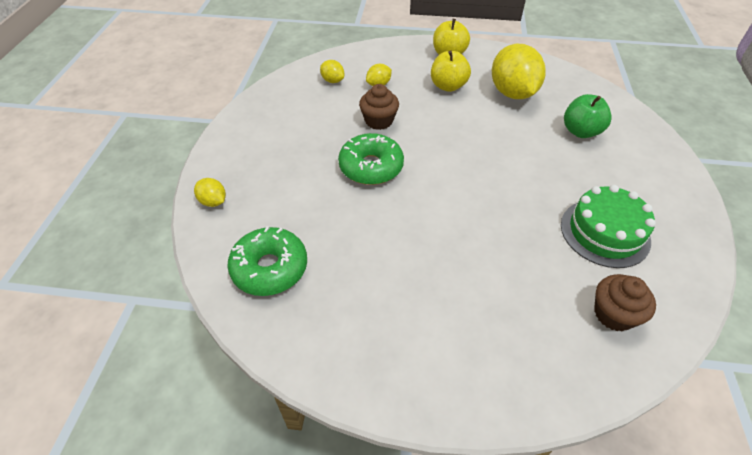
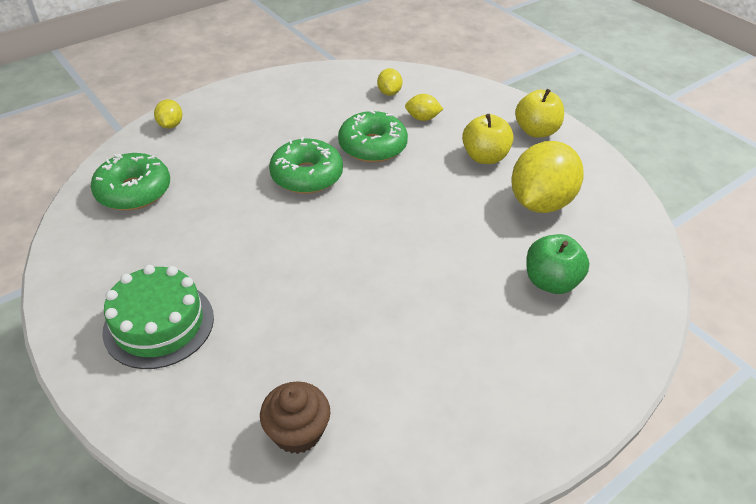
camera: 45 degrees right, 5 degrees down
(379, 121) = (372, 146): brown cupcake -> green donut
(604, 232) = (409, 373): green cake -> green cake (159, 324)

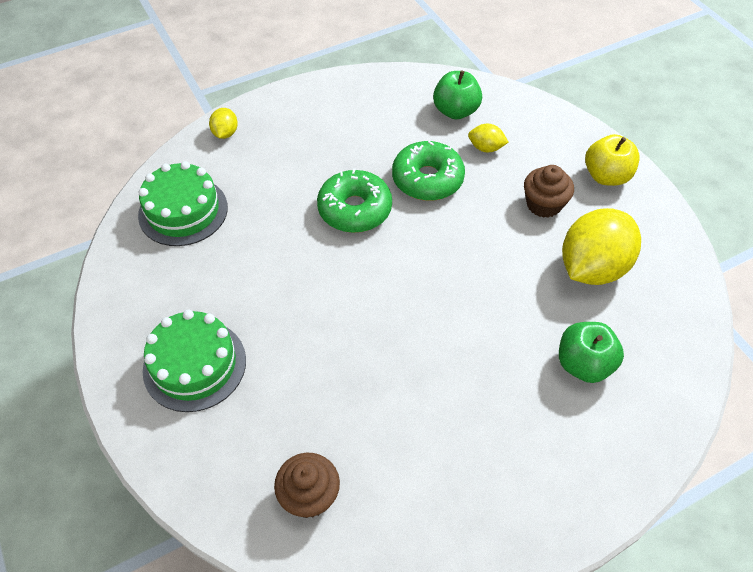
camera: 10 degrees right, 10 degrees up
(134, 191) = (183, 211): green donut -> green cake
(389, 93) = (455, 111): yellow lemon -> green apple
(484, 157) = (543, 204): yellow apple -> brown cupcake

